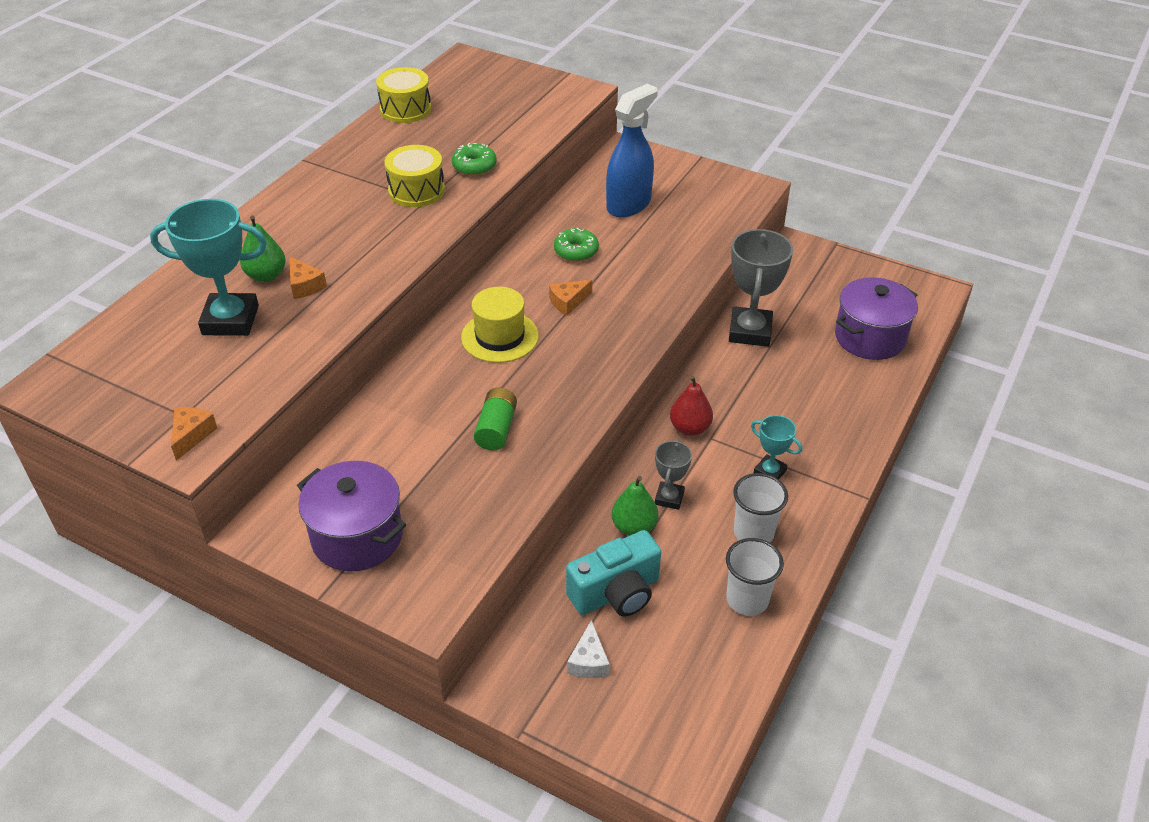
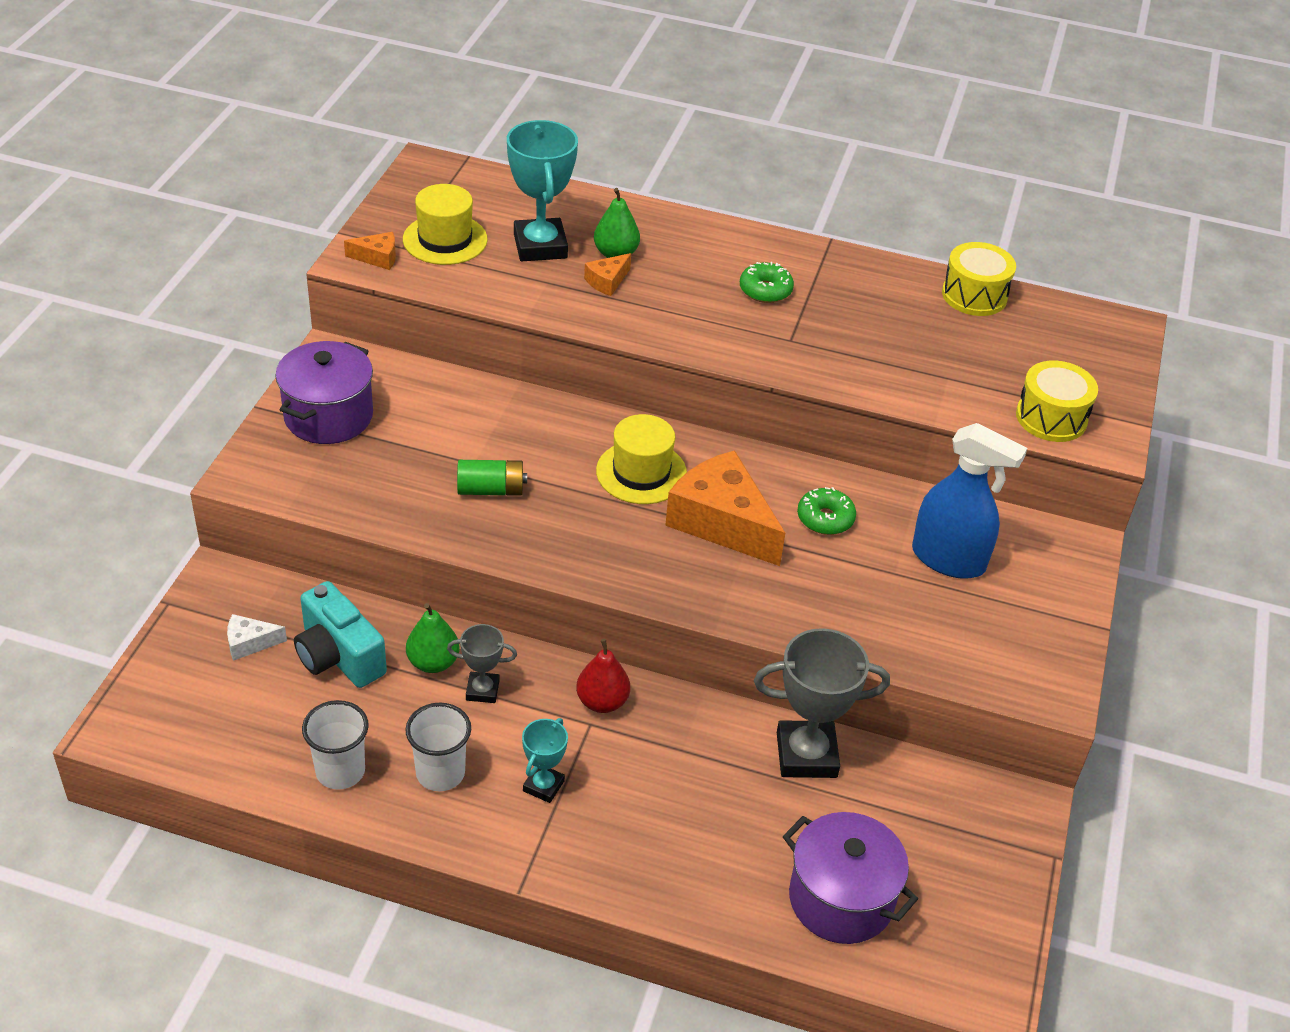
camera: 75 degrees right, 0 degrees up
(186, 383) = (445, 239): none -> yellow hat
(416, 191) = (806, 330): yellow drum -> yellow drum (1051, 418)
(474, 166) = (876, 368): green donut -> green donut (765, 290)
(568, 302) = (722, 522): orange cheese -> orange cheese, size x2.24

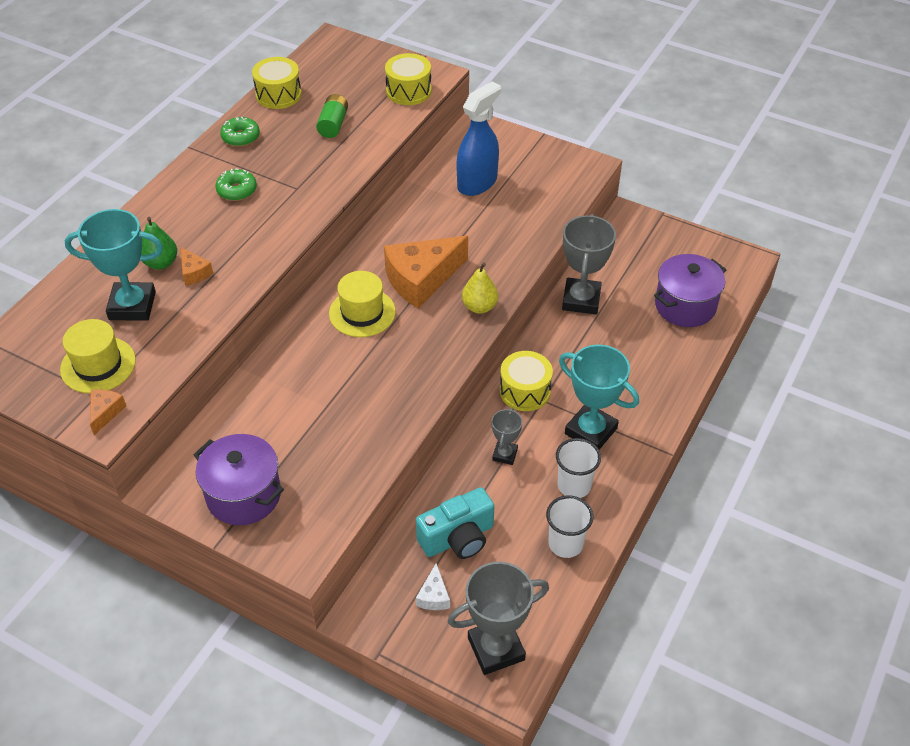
camera: 75 degrees left, 5 degrees up
(175, 712) = (496, 648): none -> grey trophy
(433, 662) = (474, 480): green pear -> none
(491, 490) = (358, 399): green battery -> green battery (333, 124)
(543, 786) = (591, 431): turquoise trophy -> turquoise trophy, size x1.86
(602, 702) = (525, 391): red pear -> yellow drum
(687, 589) = (479, 307): none -> yellow pear
(825, 518) = (429, 229): green donut -> green donut (241, 137)

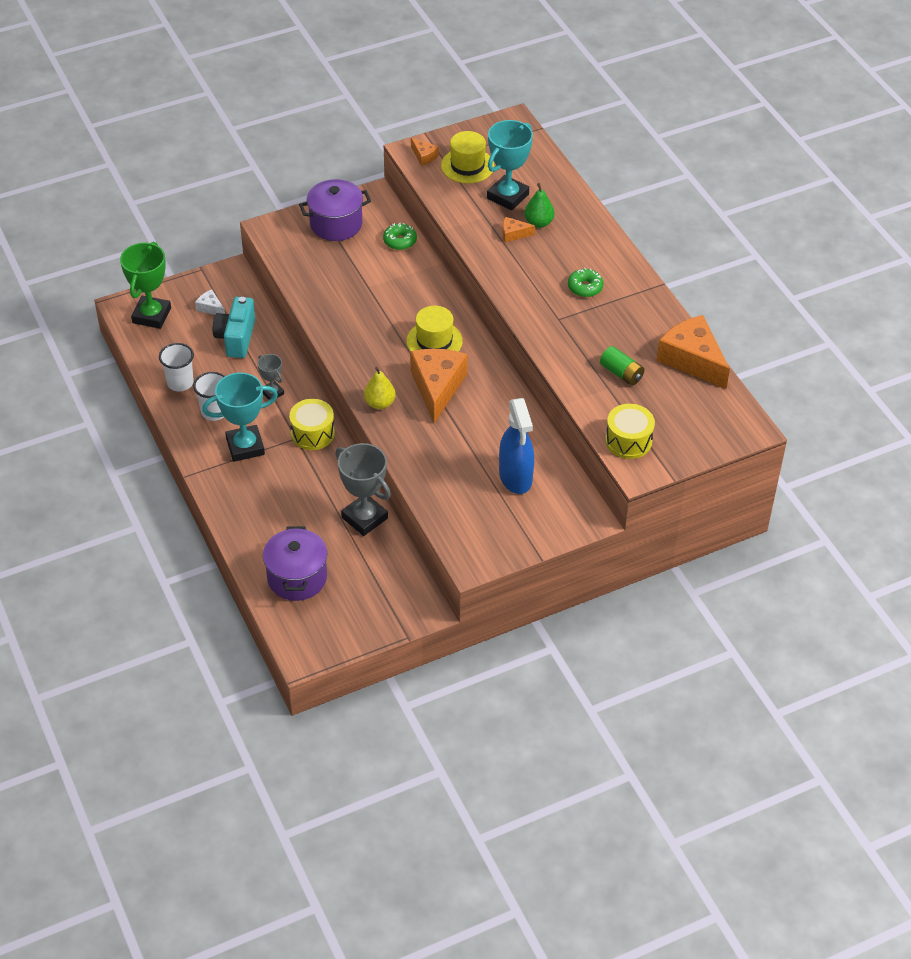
camera: 125 degrees right, 0 degrees up
(241, 137) = (651, 315): green donut -> green donut (400, 241)
(278, 95) = (692, 360): yellow drum -> orange cheese
(496, 648) = (151, 315): grey trophy -> green trophy

